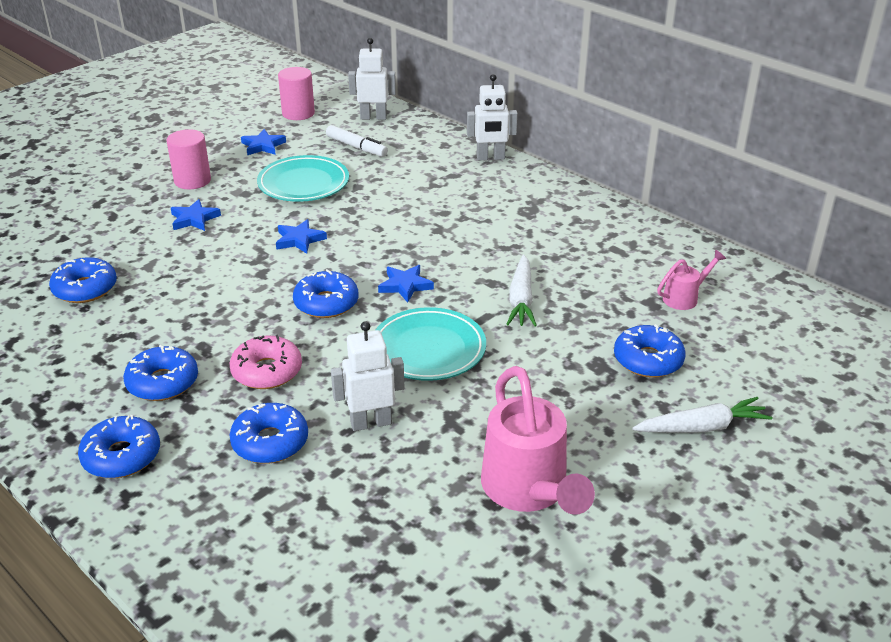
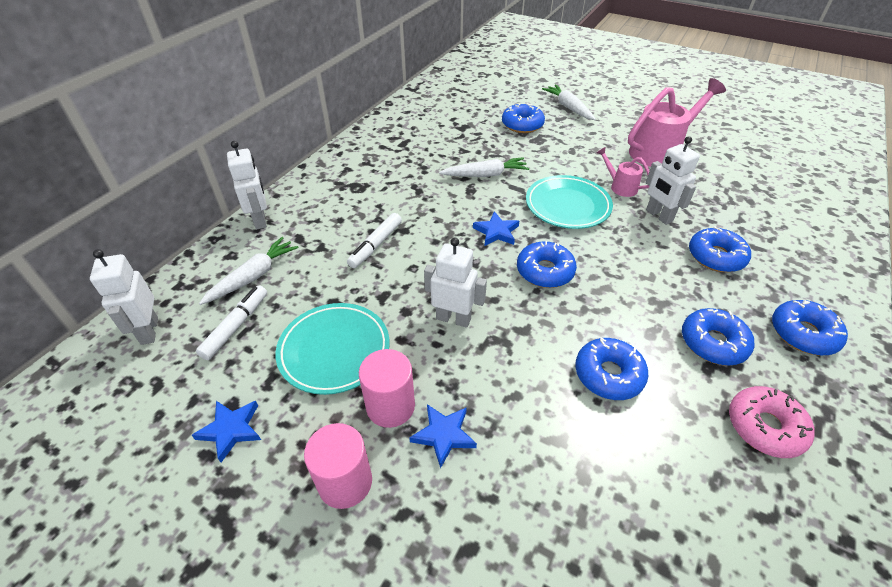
camera: 105 degrees left, 10 degrees up
(85, 289) = (635, 488): blue donut -> blue donut (608, 374)
(267, 371) = (650, 281): pink donut -> pink donut (765, 427)
(298, 113) = (121, 421): pink cylinder -> pink cylinder (390, 406)
(299, 240) = (453, 318): blue star -> white robot
(410, 154) = (253, 276): none -> white carrot
(422, 212) = (376, 245): none -> white marker
(684, 298) = (451, 117): pink watering can -> pink watering can (620, 187)

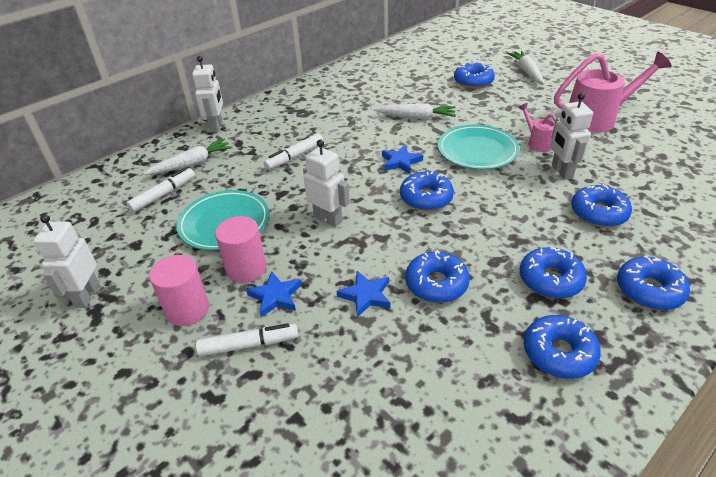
camera: 20 degrees right, 5 degrees down
(149, 331) = (104, 187): white robot -> white robot (87, 295)
(231, 430) = (127, 259): blue star -> blue star (366, 295)
(445, 510) = (249, 345): none -> white marker
(765, 427) = (559, 353): pink donut -> blue donut

